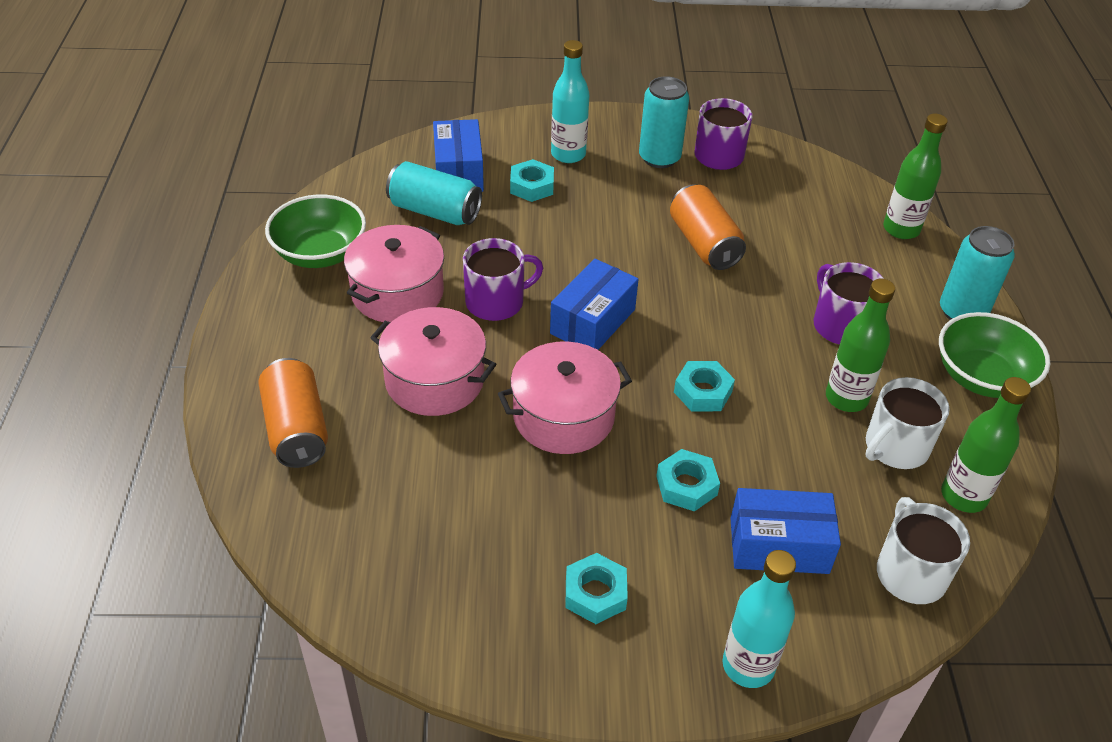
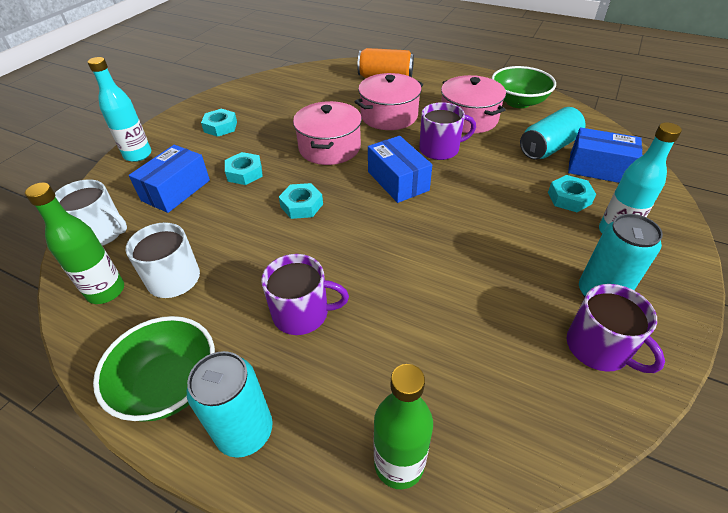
camera: 120 degrees right, 0 degrees up
(496, 302) = (440, 149): purple mug -> purple mug turned 105 degrees counterclockwise
(704, 244) = (453, 270): orange can -> none
(846, 398) = (234, 274): green bottle -> none

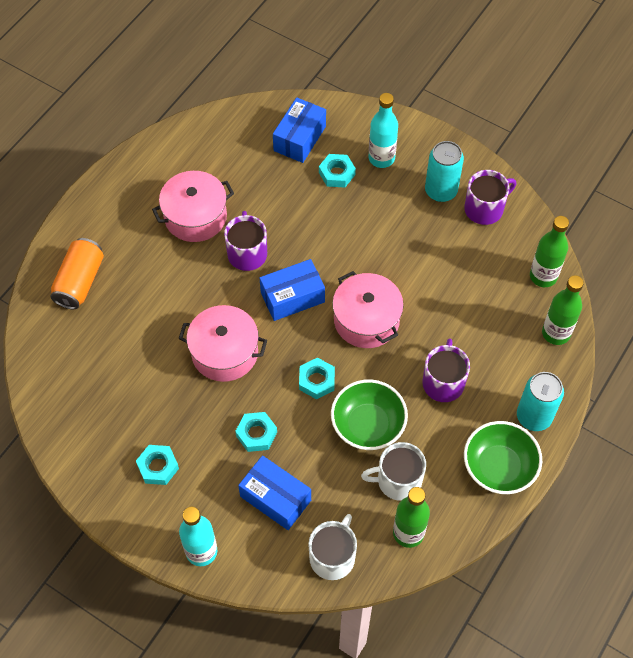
camera: 85 degrees left, 15 degrees up
(389, 116) = (172, 289): pink pot -> pink pot (366, 320)
(506, 439) = (543, 276): none -> green bottle
(518, 102) = (172, 164): green bowl -> green bowl (368, 425)
(548, 147) = (261, 164): turquoise can -> none

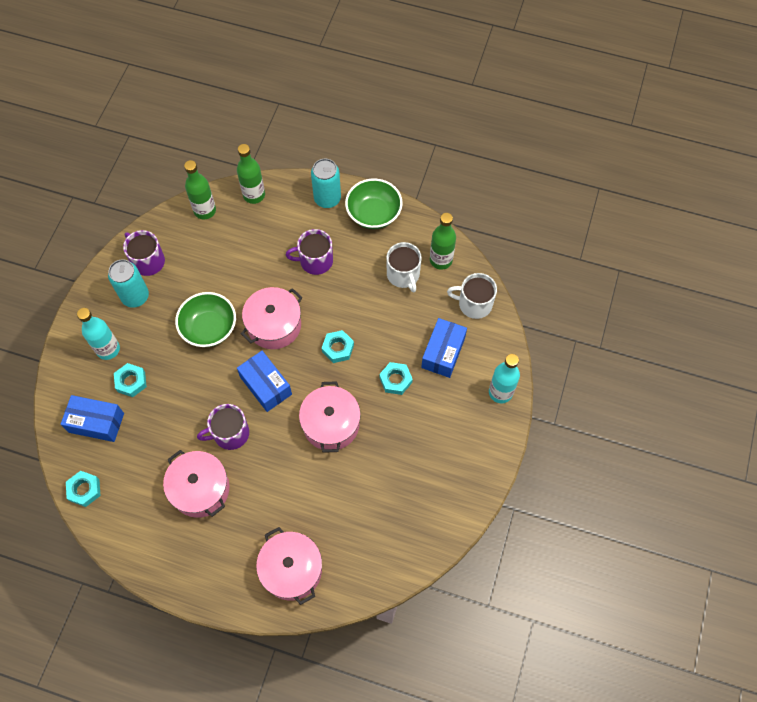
camera: 105 degrees left, 5 degrees up
(80, 282) = (291, 569): orange can -> pink pot
(158, 467) = (444, 445): turquoise nut -> turquoise nut (84, 490)
(368, 425) = (365, 304): green bowl -> green bowl (209, 328)

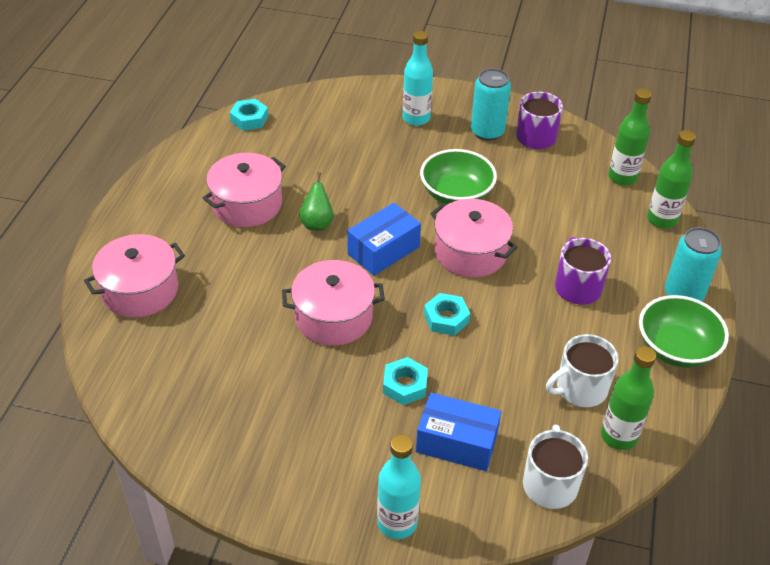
camera: 85 degrees right, 20 degrees down
(96, 423) = (326, 119): blue box -> none
(131, 382) = (378, 139): turquoise nut -> none
(230, 433) = (317, 223): purple mug -> green pear

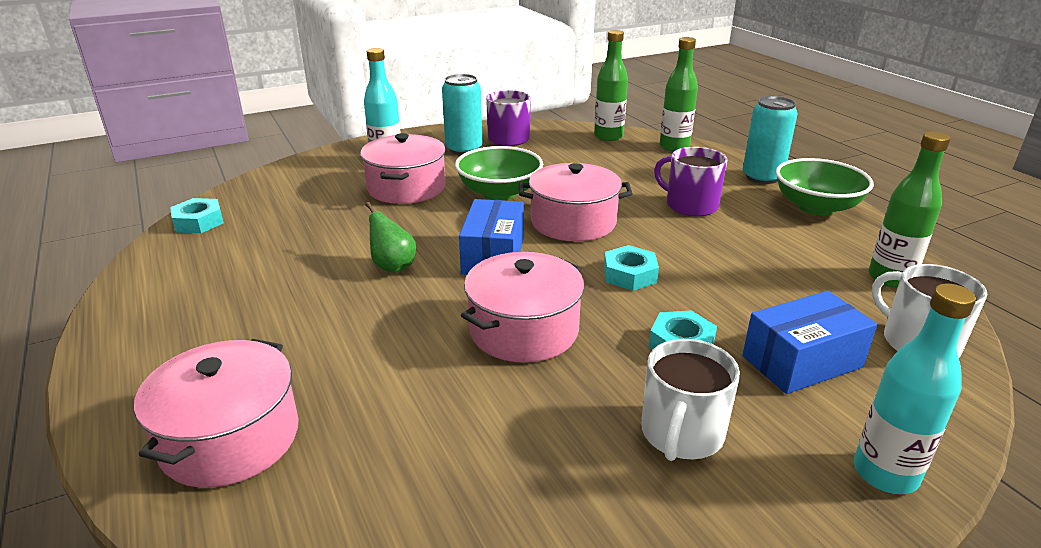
camera: 40 degrees left, 15 degrees down
(247, 204) = (285, 286): pink pot -> pink pot (406, 188)
(580, 388) = (809, 264): white mug -> white mug (681, 434)

